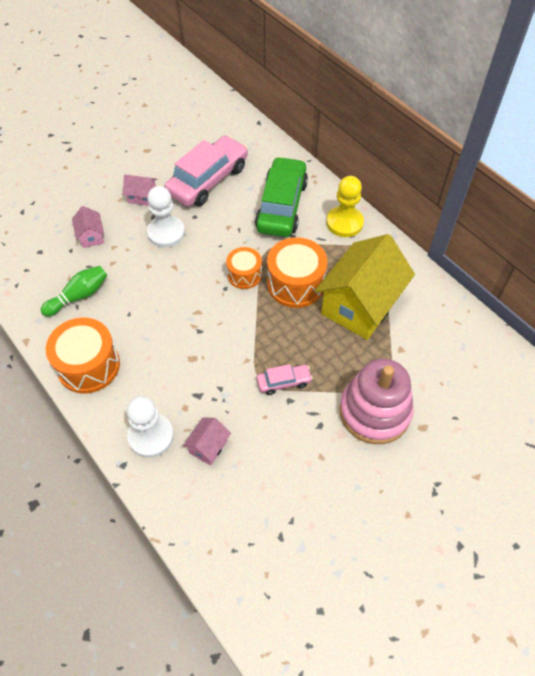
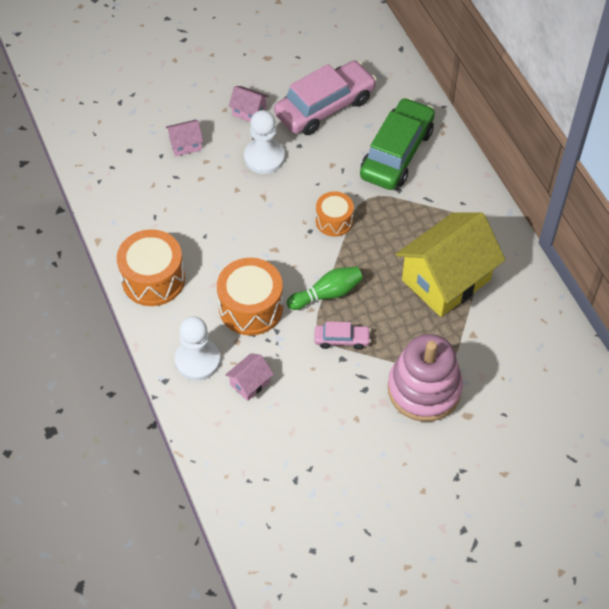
camera: 15 degrees right, 0 degrees up
(79, 296) = (159, 206): green bowling pin -> green bowling pin (327, 294)
(91, 236) = (185, 144): pink house -> pink house turned 75 degrees clockwise
(295, 284) = (385, 242): orange drum -> orange drum (251, 307)
(344, 223) = (459, 187): yellow pawn -> none

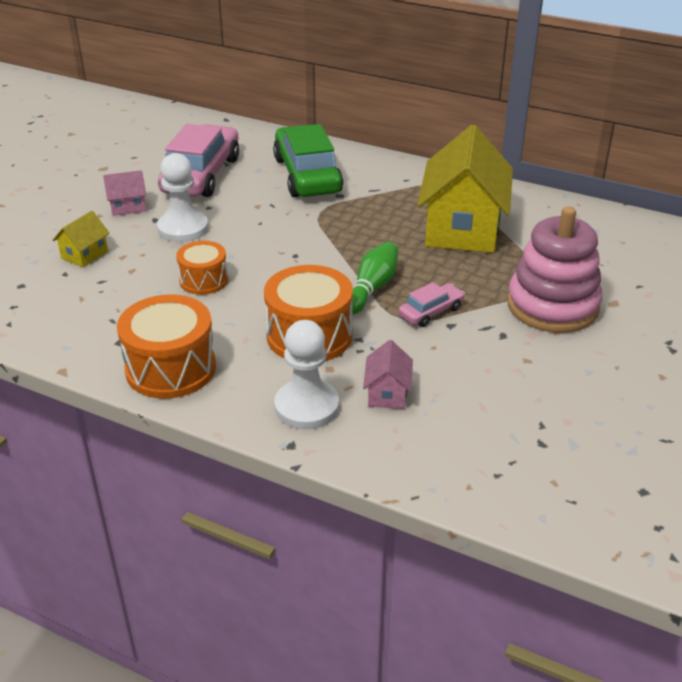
camera: 40 degrees left, 20 degrees down
(185, 144) = (84, 254): pink house -> yellow house
(334, 221) = (309, 239): orange drum -> orange drum (204, 280)

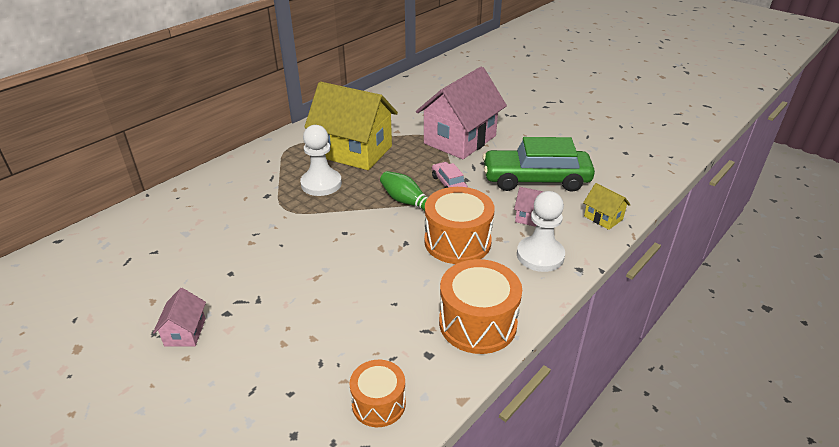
camera: 75 degrees left, 0 degrees up
(84, 254) = (262, 374): yellow house -> yellow house (603, 218)
(183, 228) = (258, 294): white pawn -> white pawn (321, 184)
(201, 175) = (163, 271): pink car -> none
(204, 280) = (355, 289): orange drum -> orange drum (378, 403)
(307, 175) = (220, 206): green car -> green car (536, 179)
(552, 306) = (460, 139): pink stacking toy -> pink house

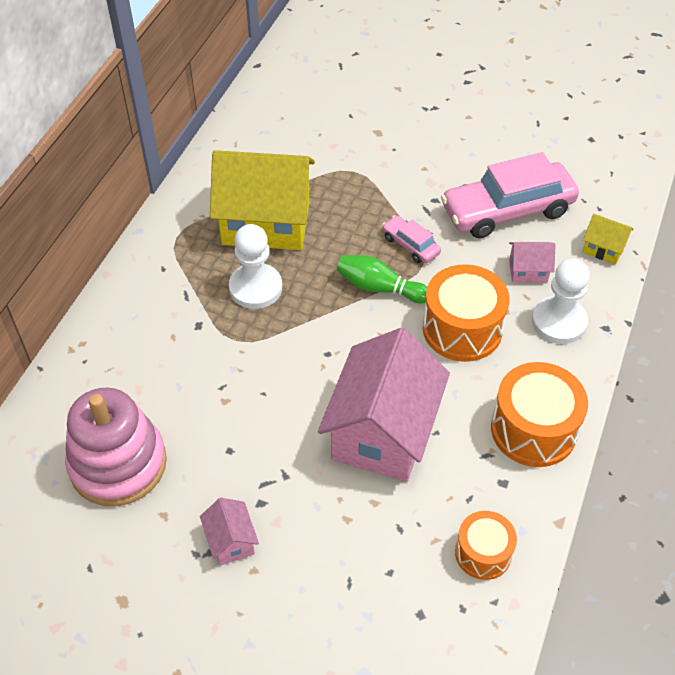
camera: 20 degrees left, 15 degrees up
(148, 260) = (118, 464): none -> pink stacking toy
(460, 139) = (388, 168): pink house -> pink house (382, 432)
(536, 179) = (507, 210): green car -> pink car

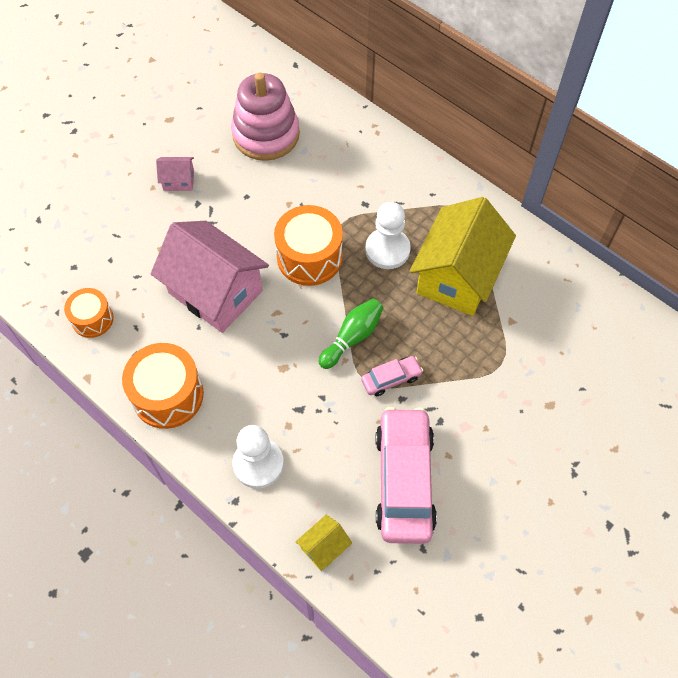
camera: 110 degrees right, 10 degrees up
(462, 329) = (284, 383): orange drum -> orange drum (309, 257)
(528, 271) = (324, 465): pink house -> none

